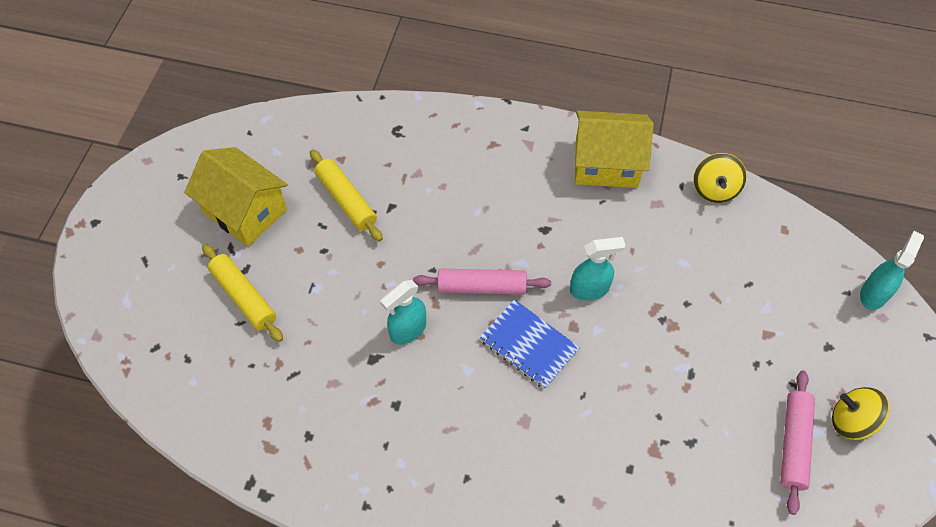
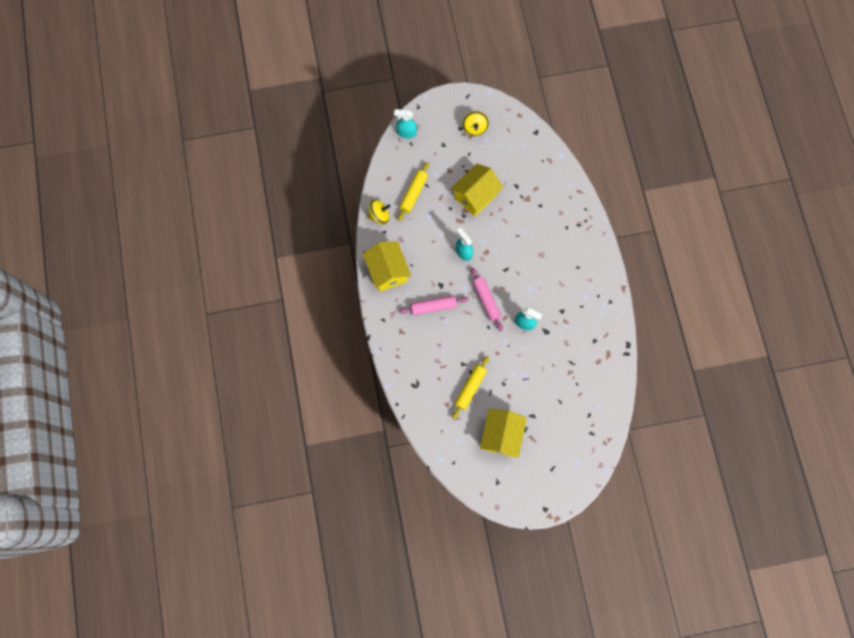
camera: 115 degrees left, 15 degrees up
(244, 297) = (546, 407): yellow rolling pin -> yellow rolling pin (413, 193)
(528, 345) = (505, 267): blue notebook -> none
(696, 357) = (475, 196): none -> yellow house
(794, 444) = (496, 147): pink rolling pin -> pink rolling pin (433, 306)

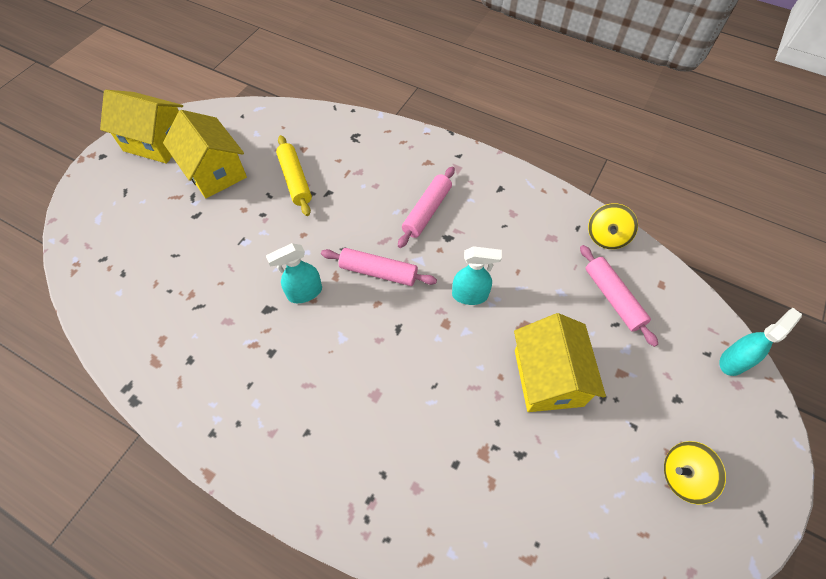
camera: 130 degrees right, 15 degrees down
(387, 271) = (517, 197): yellow house -> yellow house (156, 142)
(413, 193) = (613, 298): yellow rolling pin -> pink rolling pin
(475, 128) = (683, 476): yellow spinning top -> yellow spinning top turned 45 degrees counterclockwise

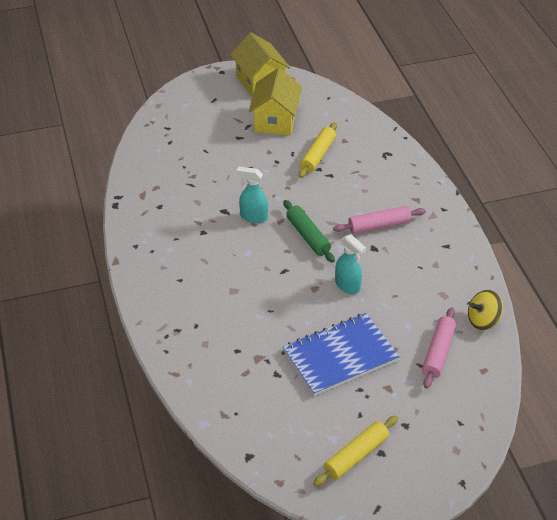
camera: 45 degrees right, 15 degrees down
(378, 272) = (308, 236): pink rolling pin -> green rolling pin
(548, 377) = (340, 356): yellow house -> blue notebook
(683, 476) = (356, 455): yellow spinning top -> yellow rolling pin
(733, 361) = (472, 439): turquoise spray bottle -> none

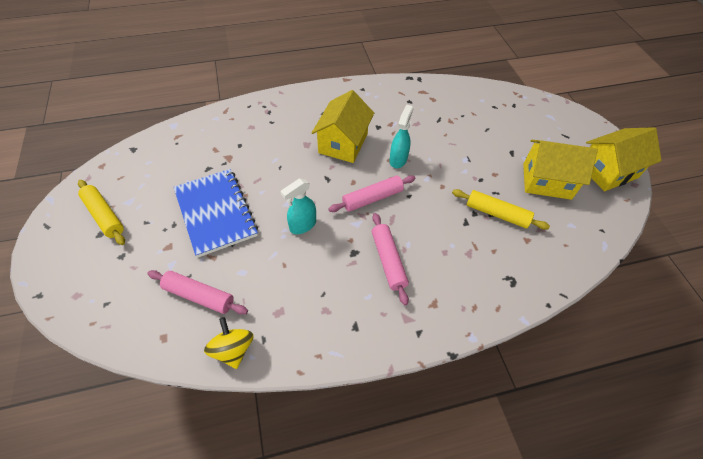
camera: 90 degrees right, 10 degrees up
(231, 260) = (343, 143): none -> yellow house
(308, 236) = (372, 198): green rolling pin -> pink rolling pin

